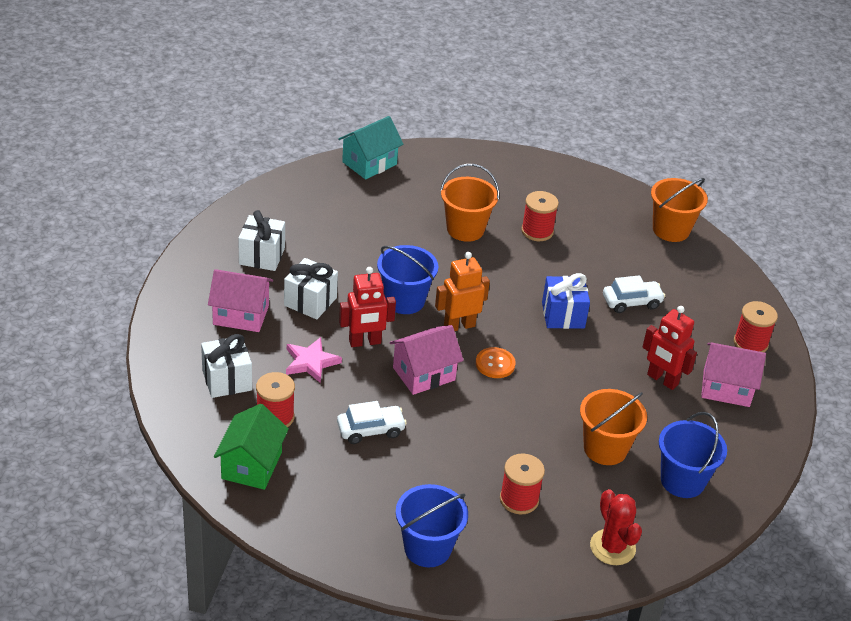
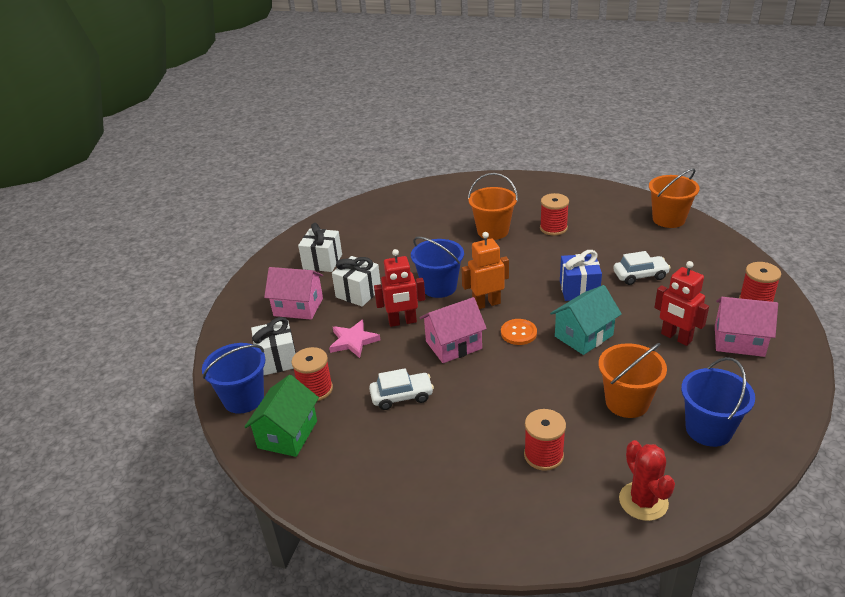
camera: 10 degrees right, 5 degrees down
(369, 163) = (416, 192): turquoise house -> turquoise house (583, 336)
(427, 548) = (450, 509): blue bucket -> blue bucket (243, 399)

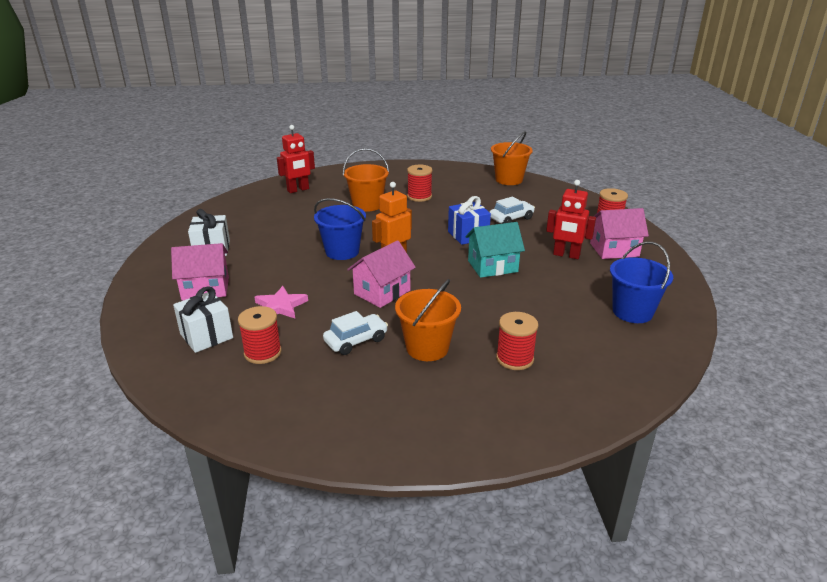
camera: 25 degrees left, 5 degrees down
(243, 399) = (185, 376): blue bucket -> none
(287, 434) = (253, 397): green house -> none
(358, 293) = (264, 268): white gift -> none
(402, 322) = (322, 283): red robot -> red robot (298, 190)
(518, 333) = (436, 273): orange button -> none
(583, 336) = (492, 266): turquoise house -> turquoise house turned 45 degrees clockwise
(627, 402) = (558, 306): orange bucket -> orange bucket (427, 348)
(643, 501) = (617, 373): red cactus -> none

